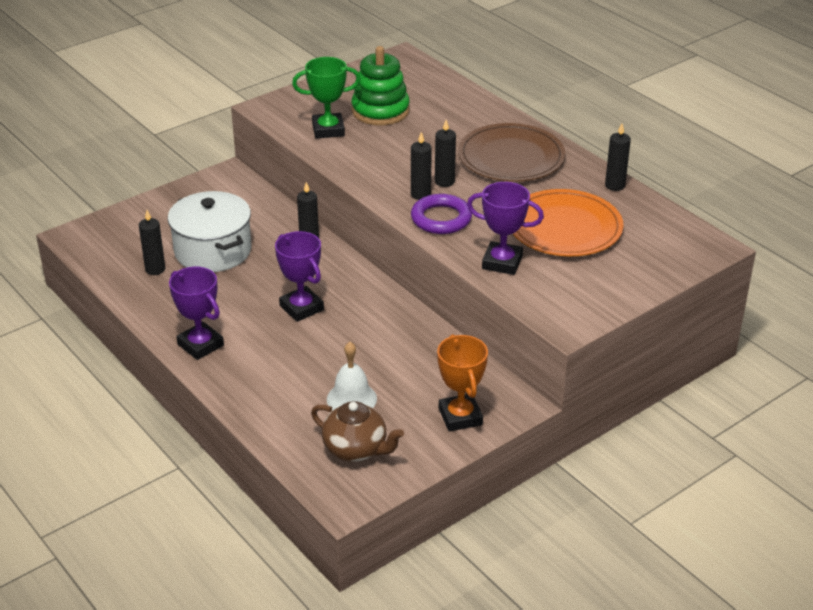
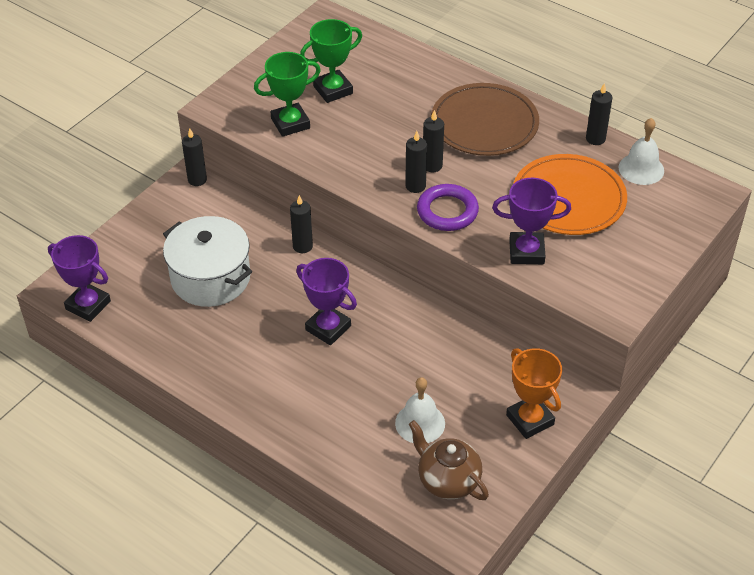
camera: 15 degrees left, 10 degrees up
(155, 269) = (161, 313): black candle -> black candle (197, 180)
(200, 345) = (246, 393): purple trophy -> purple trophy (88, 305)
(356, 450) = (448, 480): brown teapot -> brown teapot turned 150 degrees counterclockwise
(380, 111) = (333, 90): green stacking toy -> green trophy
(649, 216) = (641, 169): none -> white bell

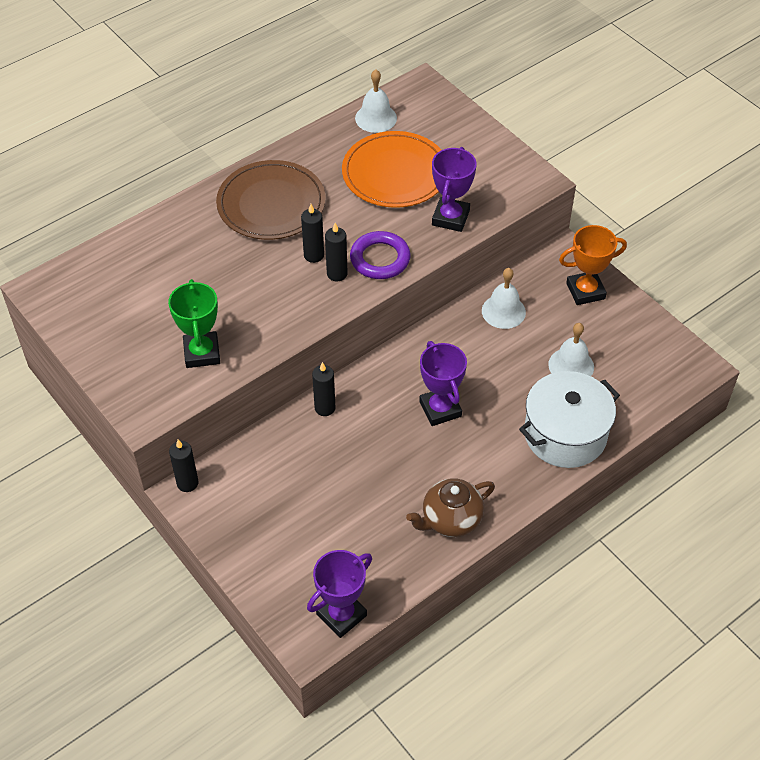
camera: 75 degrees left, 5 degrees up
(210, 278) = (341, 494): white pot -> white pot (565, 434)
(328, 328) = (440, 409): purple trophy -> purple trophy turned 75 degrees counterclockwise
(333, 90) = (165, 307): green trophy -> none
(448, 480) = (636, 361): brown teapot -> brown teapot (450, 519)
(471, 354) = (503, 311): none -> white bell
(595, 139) = (325, 135): black candle -> none

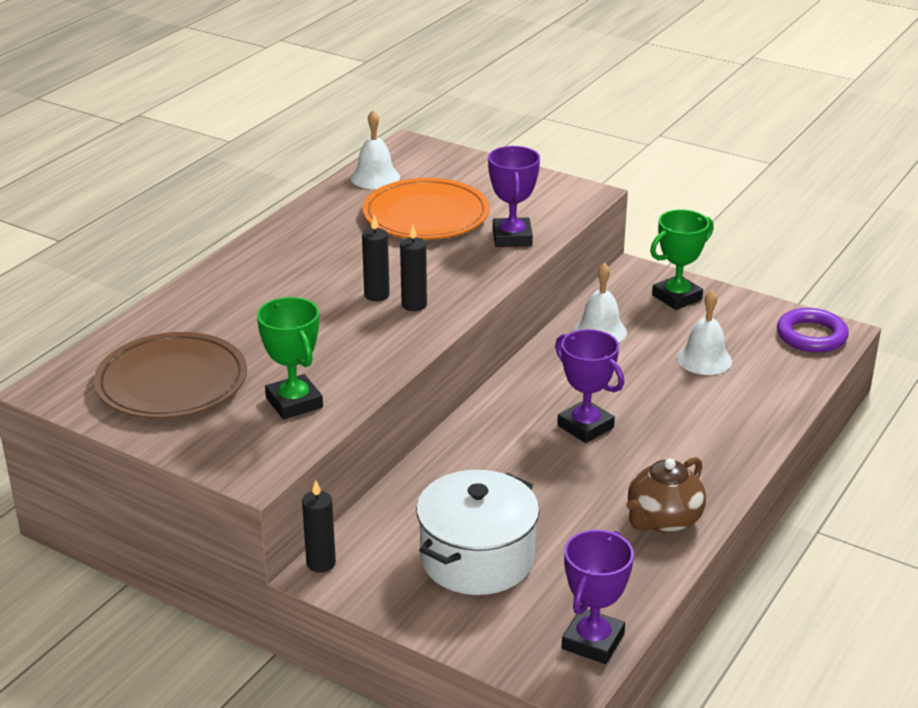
camera: 20 degrees left, 20 degrees down
(271, 204) = (299, 264): brown plate -> brown plate (172, 382)
(325, 408) = (450, 455): black candle -> none
(380, 259) = (455, 284): purple ring -> purple ring (811, 336)
(565, 434) = (739, 417): white pot -> white pot (477, 558)
(585, 291) = (676, 297): orange trophy -> green trophy

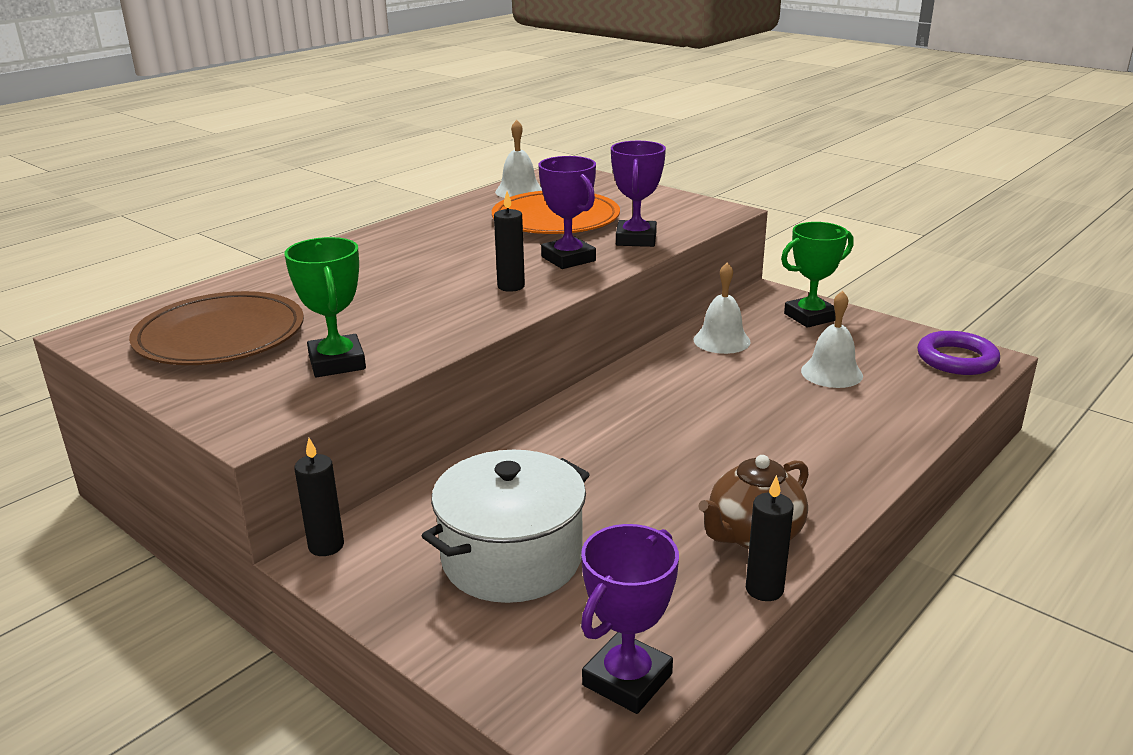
camera: 10 degrees right, 5 degrees down
(376, 295) = (476, 276): black candle -> black candle (764, 589)
(585, 426) = (683, 427): purple trophy -> purple trophy (568, 259)

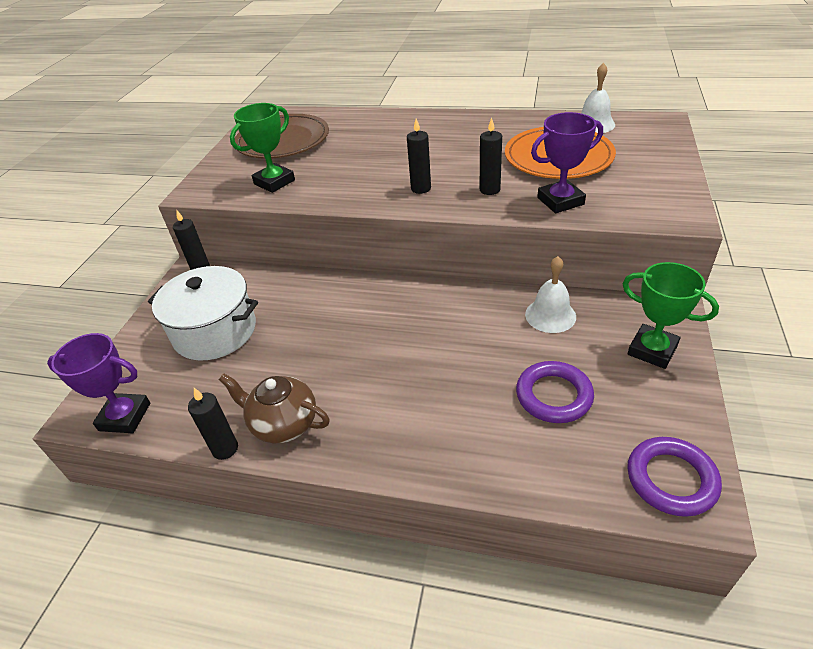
camera: 65 degrees right, 15 degrees up
(568, 259) = (489, 190): purple trophy -> black candle
(831, 373) = (553, 395): white bell -> purple ring

